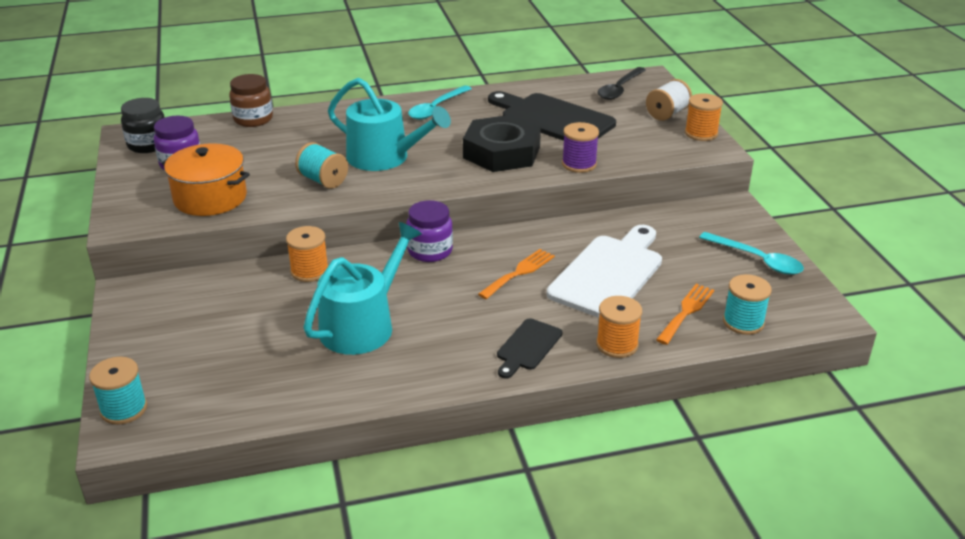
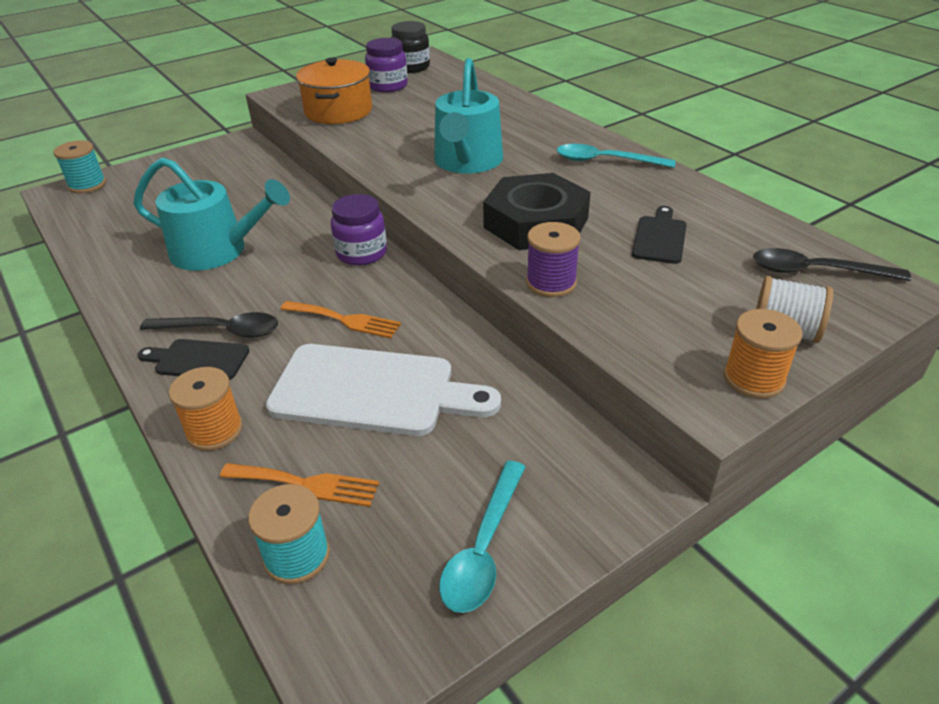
camera: 70 degrees right, 5 degrees up
(253, 119) = (491, 89): brown jar -> none
(309, 271) = (297, 202): orange spool -> none
(323, 180) = (399, 146): turquoise spool -> none
(494, 332) = (221, 330): none -> black spoon
(552, 119) = (659, 237): black cutting board -> black cutting board, size x0.51

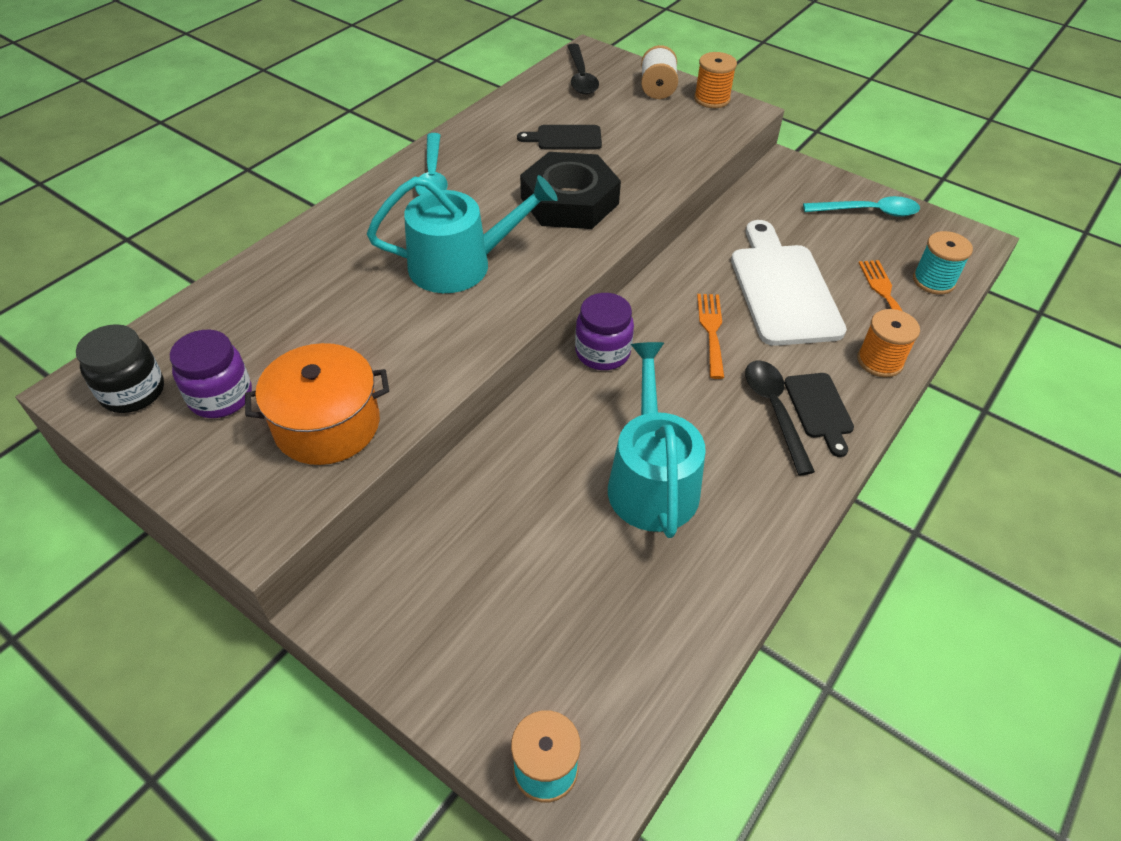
camera: 110 degrees left, 10 degrees up
(551, 283) = (657, 181): purple spool -> none

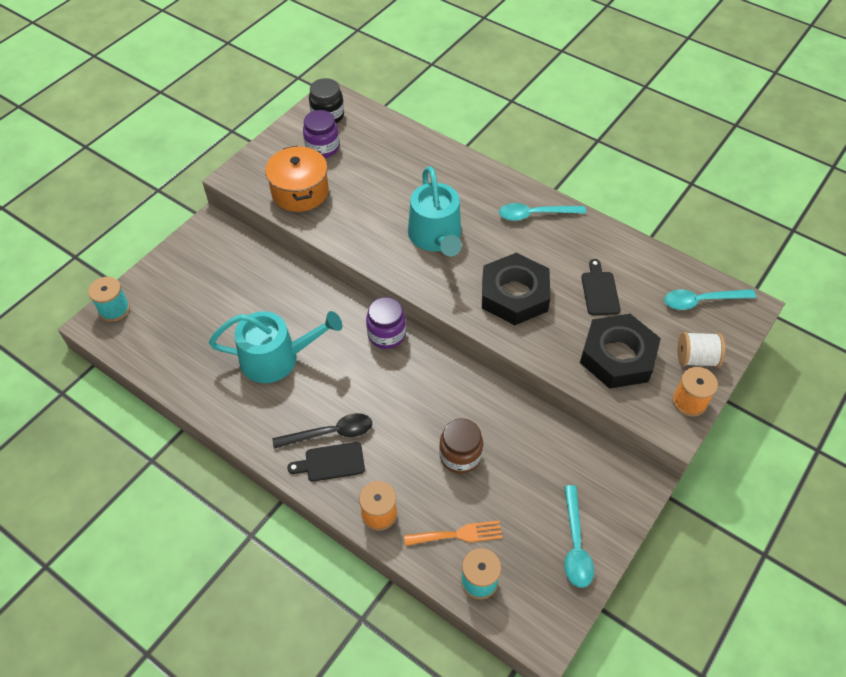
camera: 90 degrees right, 5 degrees up
(581, 77) = (701, 301): black spoon -> turquoise spoon
(659, 135) = (617, 356): none -> black nut
(711, 331) = (410, 401): orange fork -> none
(782, 289) = (460, 456): white cutting board -> brown jar

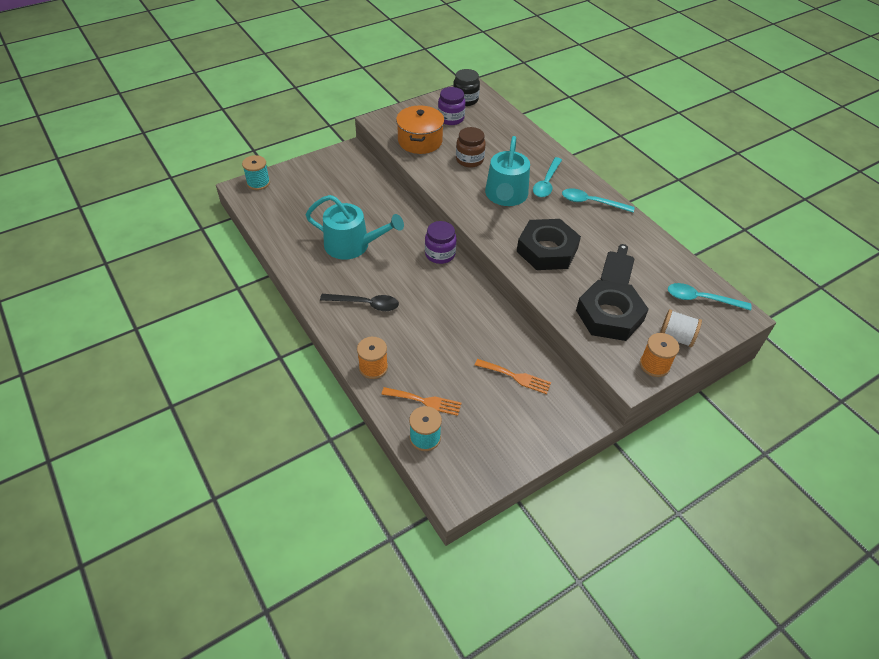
camera: 20 degrees right, 5 degrees down
(331, 462) = (356, 323): black cutting board -> none
(460, 456) = (454, 350): brown jar -> brown jar (469, 160)
(542, 464) = (515, 377): none -> orange fork
(575, 544) = (513, 440): turquoise spoon -> turquoise spoon (546, 183)

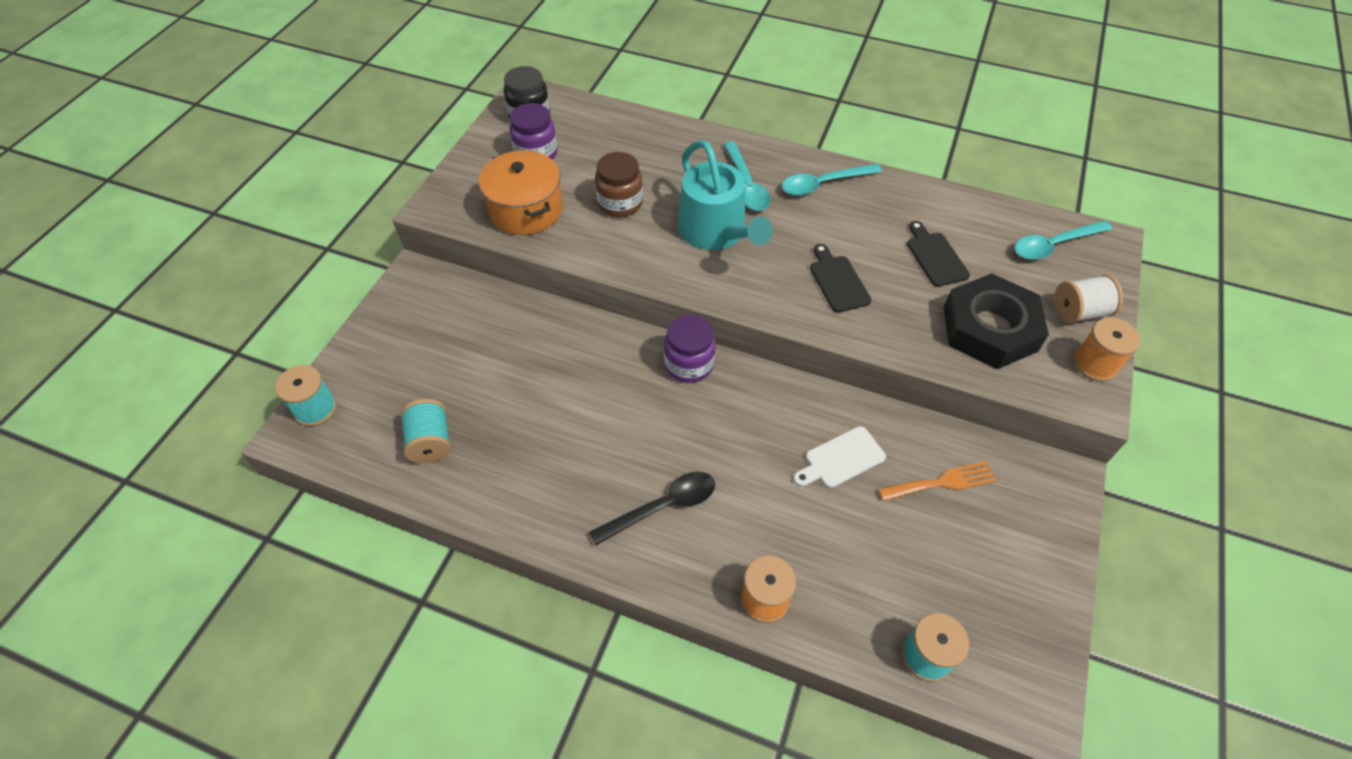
camera: 35 degrees left, 5 degrees up
(292, 221) = (430, 442): none -> turquoise spool
(352, 245) = (558, 425): turquoise watering can -> none
(425, 401) = (875, 600): orange fork -> none
(473, 336) = (841, 459): none -> white cutting board
(547, 250) = (837, 281): black nut -> black cutting board

